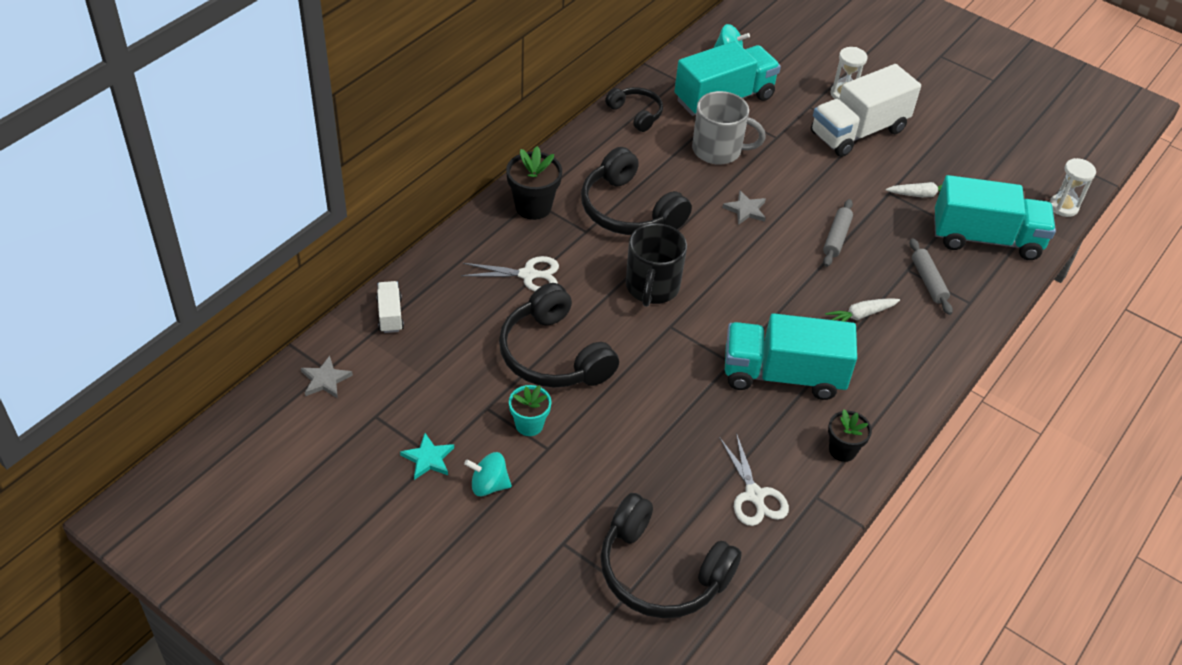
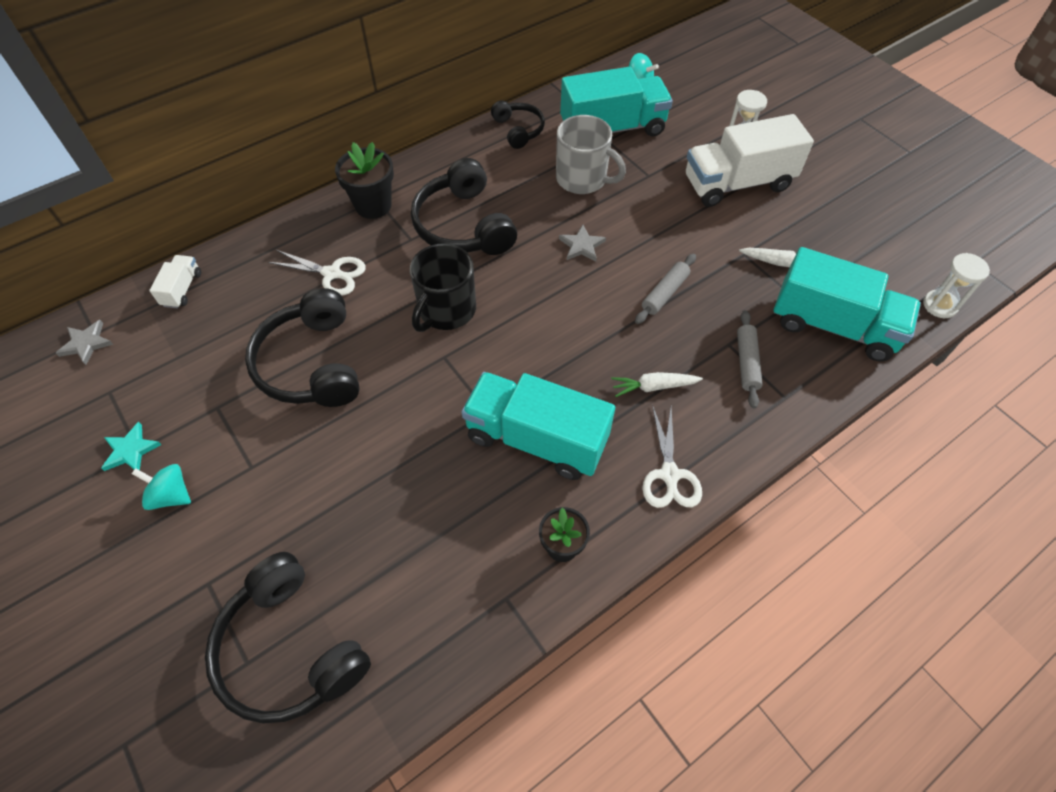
camera: 20 degrees right, 10 degrees up
(529, 425) = (247, 436): turquoise flower pot -> none
(755, 496) = (438, 579): white scissors -> white scissors (669, 475)

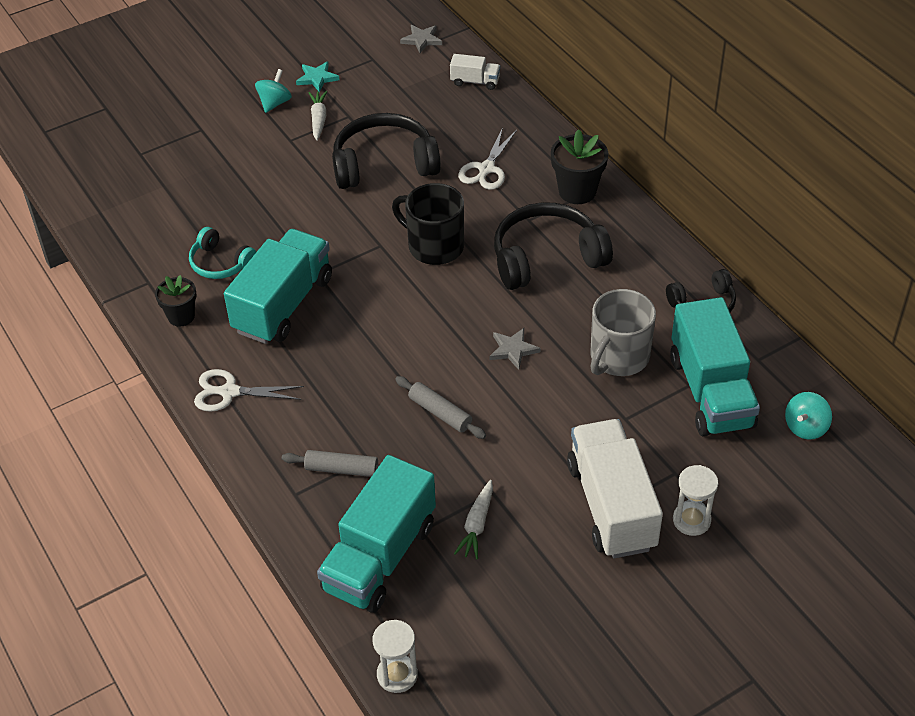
camera: 95 degrees right, 10 degrees down
(290, 648) = (143, 173): black headphones -> none
(471, 515) = (220, 263): none -> turquoise headphones
(653, 387) = (324, 391): white carrot -> white carrot (318, 119)

